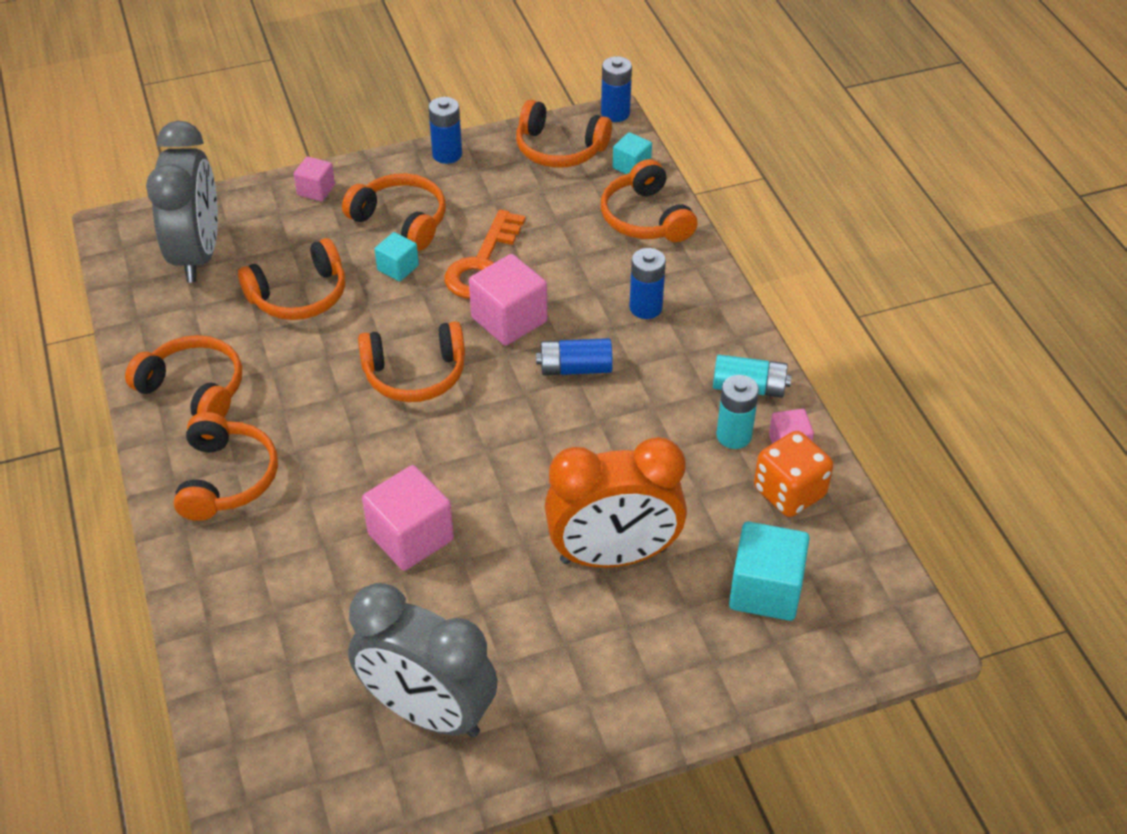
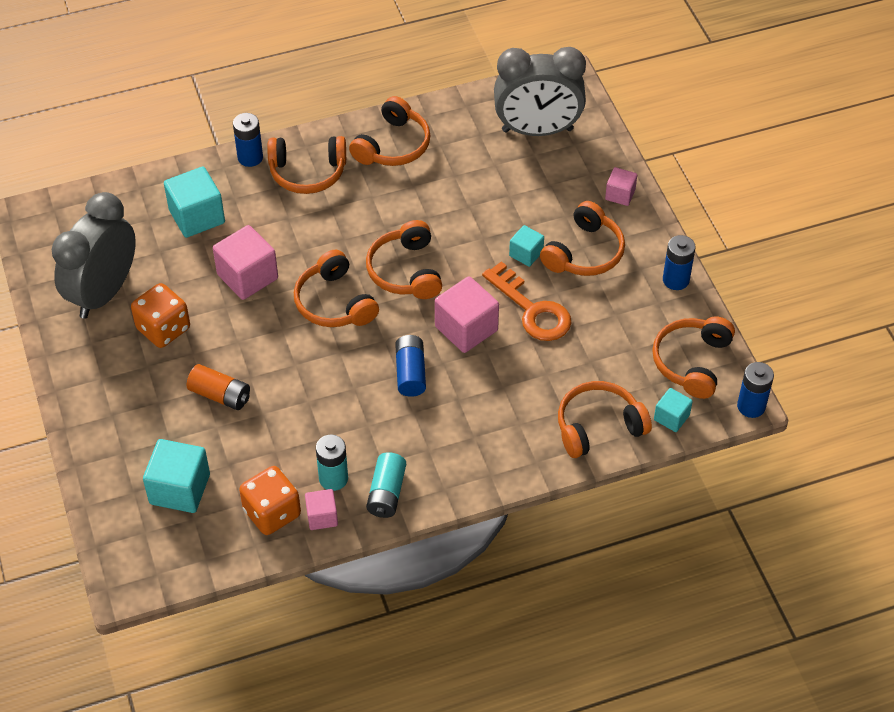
camera: 90 degrees right, 5 degrees up
(290, 604) = (197, 216): none -> turquoise cube
(299, 295) = (492, 195): orange headphones -> orange headphones (334, 303)
(483, 264) = (532, 310): orange key -> orange key turned 150 degrees counterclockwise
(499, 629) = (163, 329): none -> orange dice
(613, 556) = (220, 395): orange clock -> orange battery
(645, 308) = (481, 423): blue battery -> blue battery (250, 157)

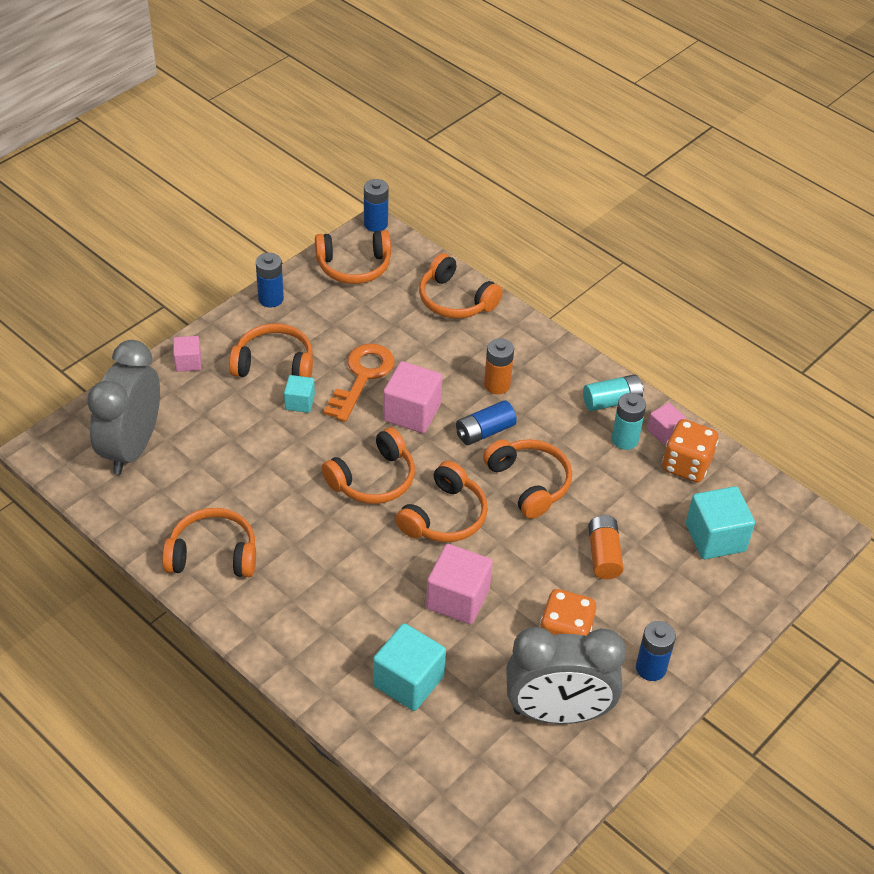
camera: 120 degrees left, 5 degrees down
(250, 157) = (298, 673): blue battery -> blue battery (650, 668)
(307, 172) = (291, 611): orange headphones -> orange headphones (529, 483)
(462, 408) = (497, 385): none -> orange battery
(537, 130) = (131, 447): grey clock -> grey clock turned 135 degrees counterclockwise
(671, 417) = (417, 263): turquoise cube -> none

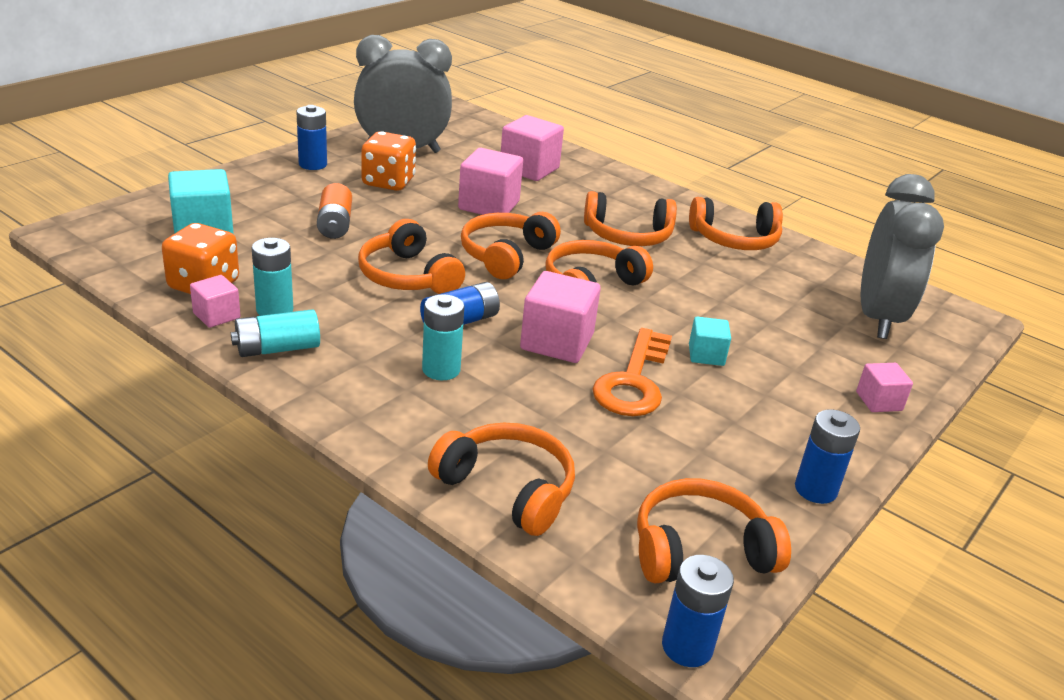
camera: 175 degrees right, 15 degrees down
(274, 364) = (761, 398): orange headphones -> orange headphones (627, 235)
(408, 681) = (529, 169): turquoise cube -> pink cube
(497, 385) = (441, 369): orange battery -> turquoise battery

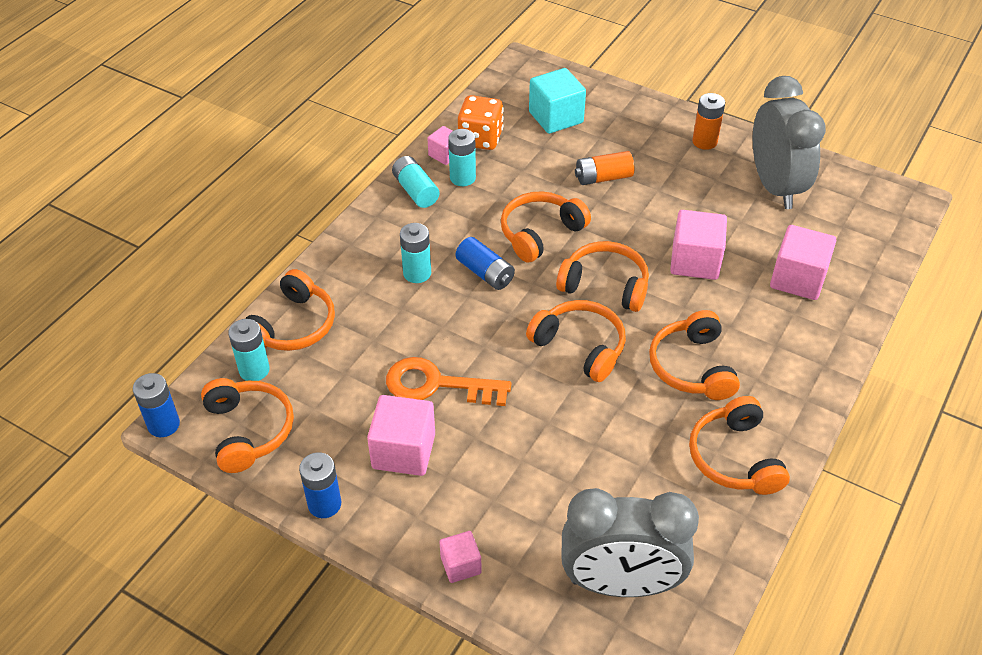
camera: 85 degrees right, 15 degrees up
(313, 164) = (704, 141): blue battery -> orange battery
(388, 182) = (700, 191): orange dice -> none
(557, 342) = (477, 333): pink cube -> pink cube (403, 451)
(587, 535) = (254, 370): none -> turquoise battery
(706, 355) = (493, 433): turquoise cube -> none

